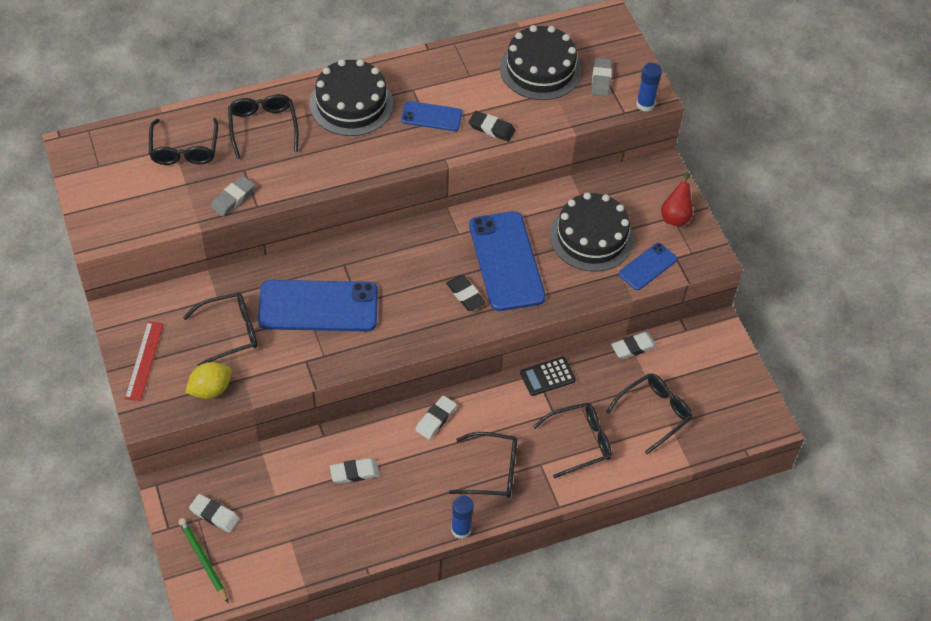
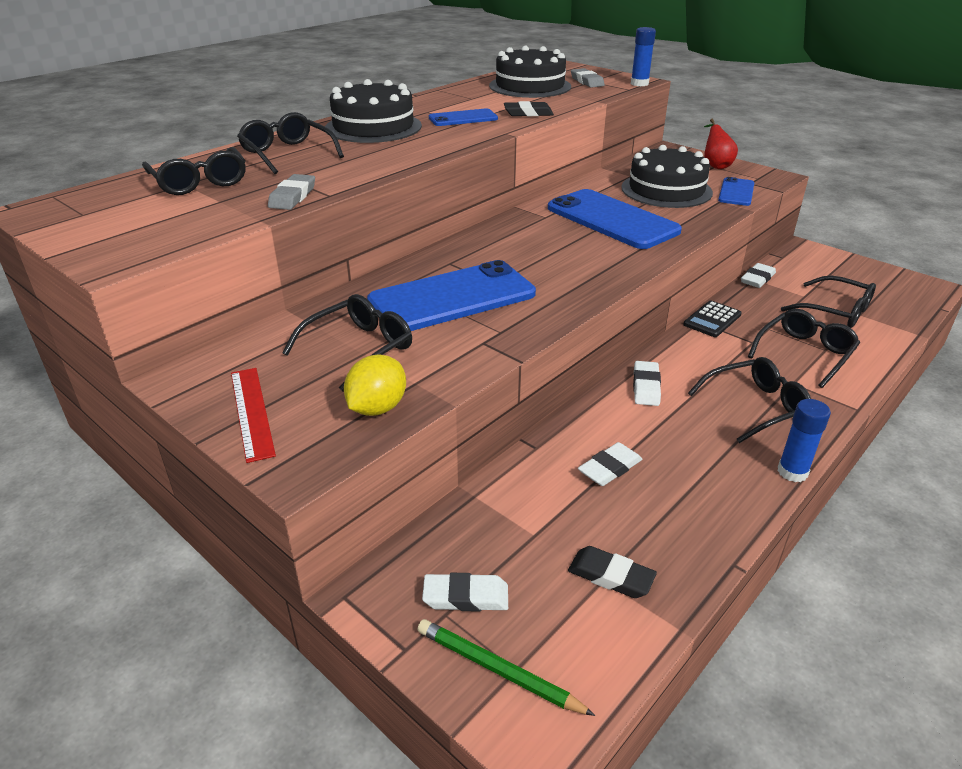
camera: 25 degrees left, 20 degrees down
(465, 295) = (601, 248): black eraser -> black eraser (610, 576)
(654, 413) = (836, 311): black glasses -> black glasses turned 105 degrees clockwise

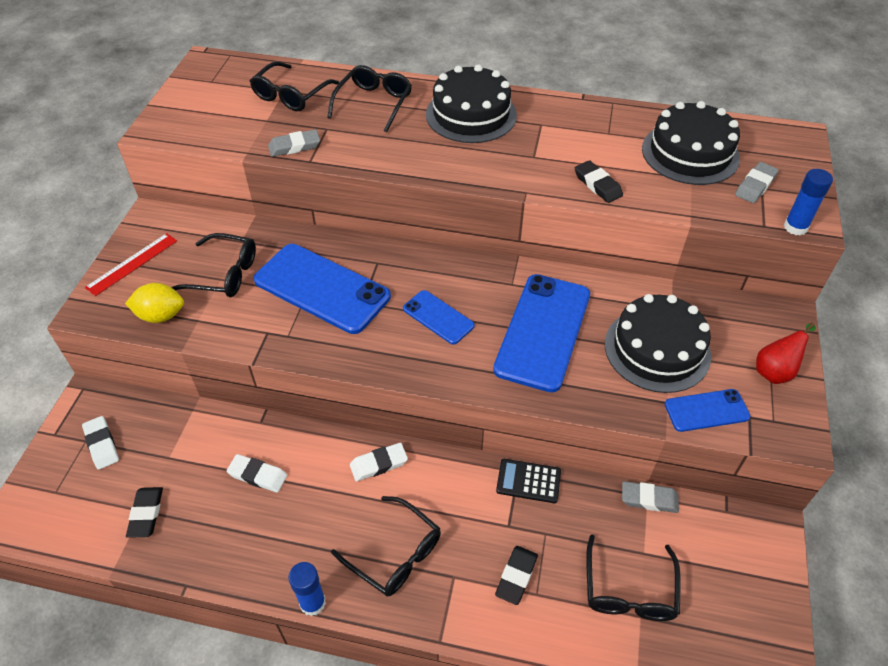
camera: 60 degrees right, 15 degrees up
(463, 118) = (542, 152): blue phone -> blue phone (438, 317)
(497, 670) = (52, 483): green pencil -> none
(757, 279) = (649, 499): white eraser -> grey eraser
(805, 353) = (516, 576): black glasses -> black eraser

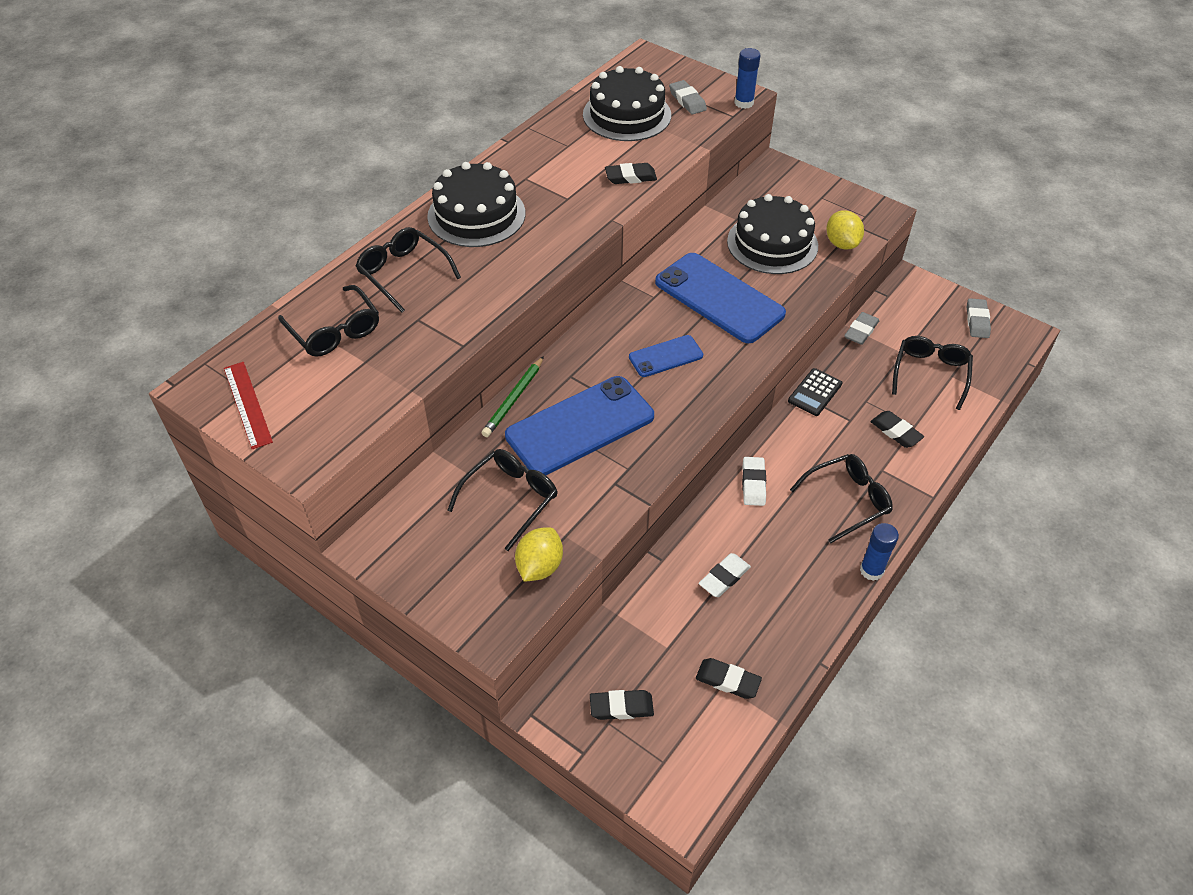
camera: 65 degrees left, 0 degrees up
(102, 444) = (621, 707): white eraser -> black eraser
(132, 264) = (439, 578): red ruler -> red ruler (247, 404)
(294, 146) = (430, 351): grey eraser -> grey eraser (977, 321)
(332, 238) = (513, 399): none -> green pencil
(629, 590) = (930, 373): black glasses -> black glasses turned 105 degrees counterclockwise
(706, 410) = (841, 243): blue phone -> yellow lemon
(775, 371) = (823, 195): red pear -> none

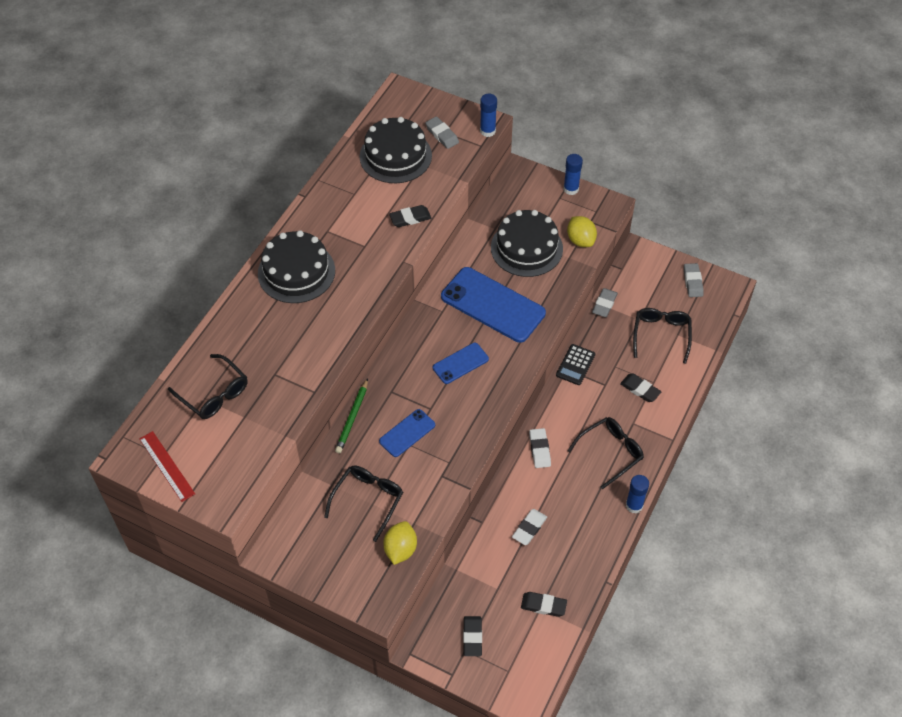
camera: 10 degrees left, 5 degrees up
(403, 273) = (253, 334): black glasses -> none
(580, 426) = (407, 433): blue phone -> blue phone, size x0.52
(621, 707) = (472, 637): black eraser -> black eraser turned 75 degrees counterclockwise
(837, 190) = (571, 189): none -> blue glue stick

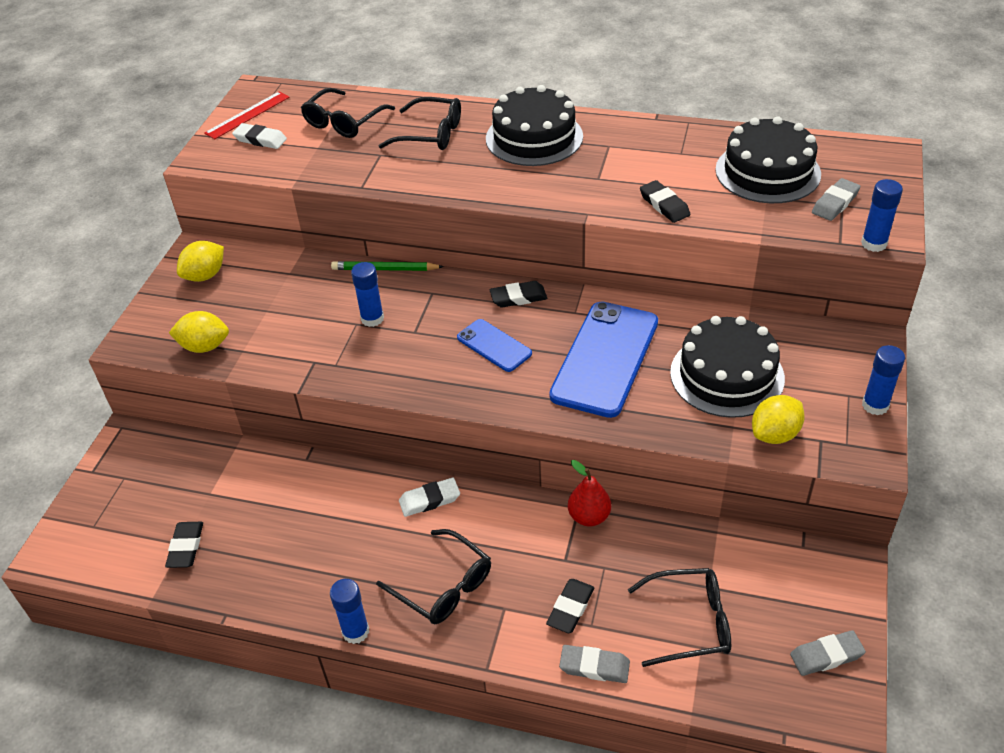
camera: 80 degrees right, 10 degrees down
(311, 547) = (205, 276): none -> yellow lemon
(368, 500) = (271, 306): black glasses -> black glasses (431, 134)
(407, 433) = (372, 319): blue phone -> blue glue stick
(472, 637) = (141, 481): black eraser -> black eraser (518, 297)
(529, 528) = (302, 510): white eraser -> white eraser (260, 139)
(575, 365) = (589, 516): black calculator -> red pear
(604, 304) = (718, 534): grey eraser -> grey eraser (594, 666)

